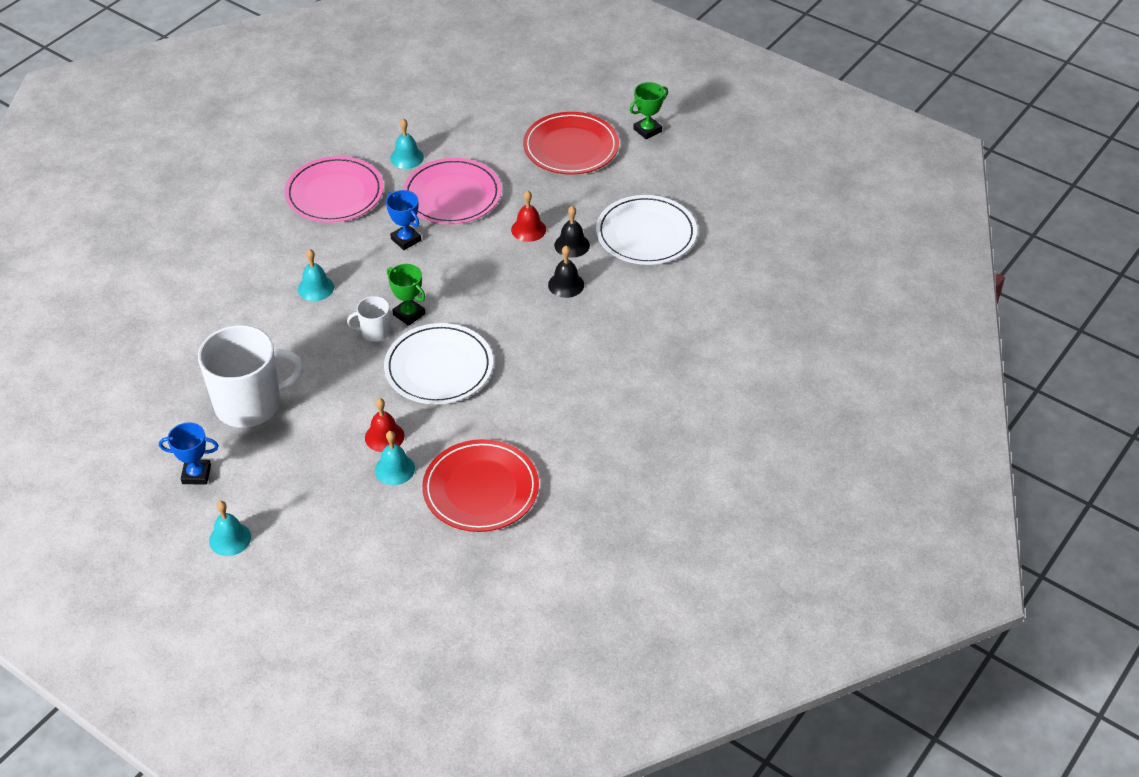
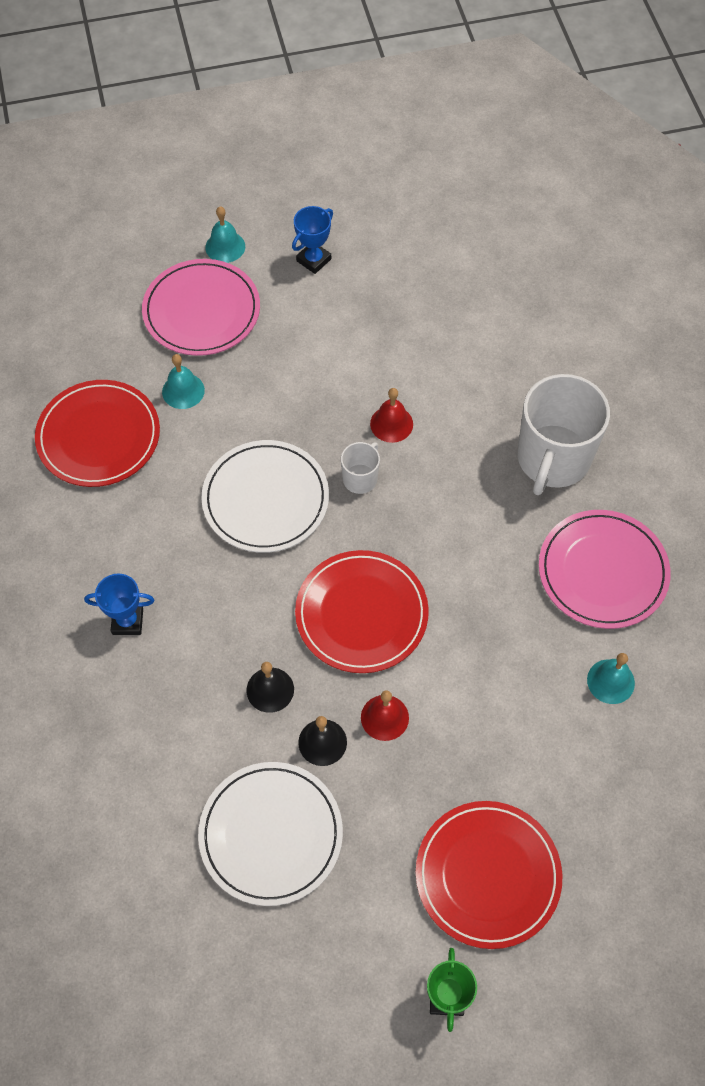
camera: 130 degrees right, 15 degrees up
(250, 404) = (359, 335): white mug -> white mug (553, 459)
(315, 288) = (466, 468): turquoise bell -> none
(384, 436) = (226, 406): red bell -> red bell (391, 424)
(406, 240) = (470, 589): blue trophy -> blue trophy (127, 621)
(409, 314) = (358, 521): green trophy -> none
(452, 195) = (506, 682): pink plate -> pink plate (201, 311)
(473, 275) = (361, 614): none -> red plate

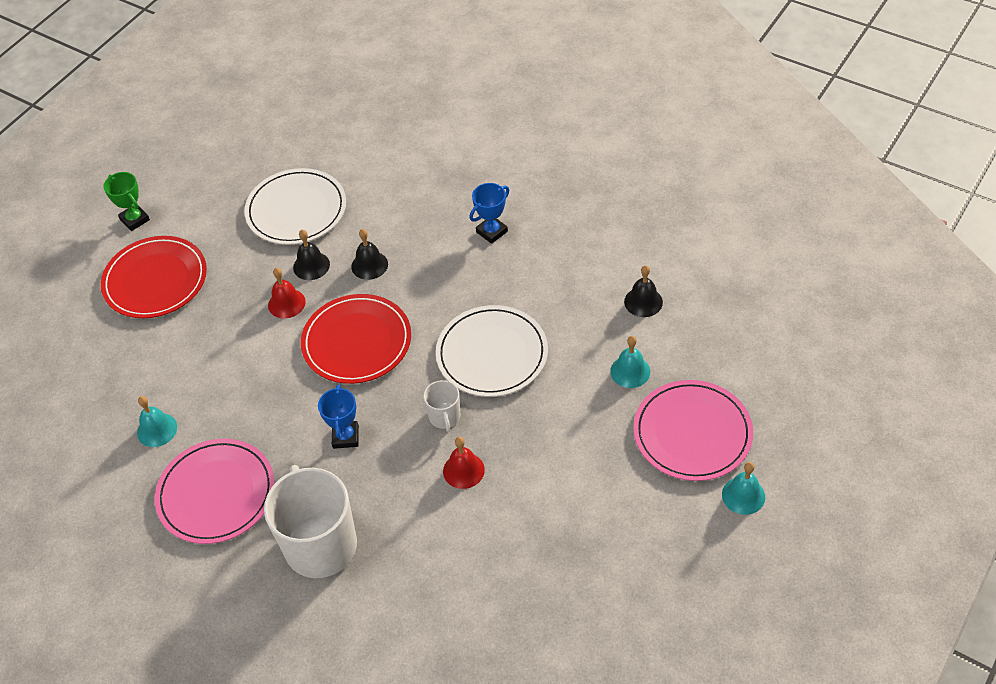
camera: 140 degrees right, 10 degrees down
(98, 436) = (643, 302): red plate -> black bell
(313, 260) = (666, 545): blue trophy -> blue trophy (345, 437)

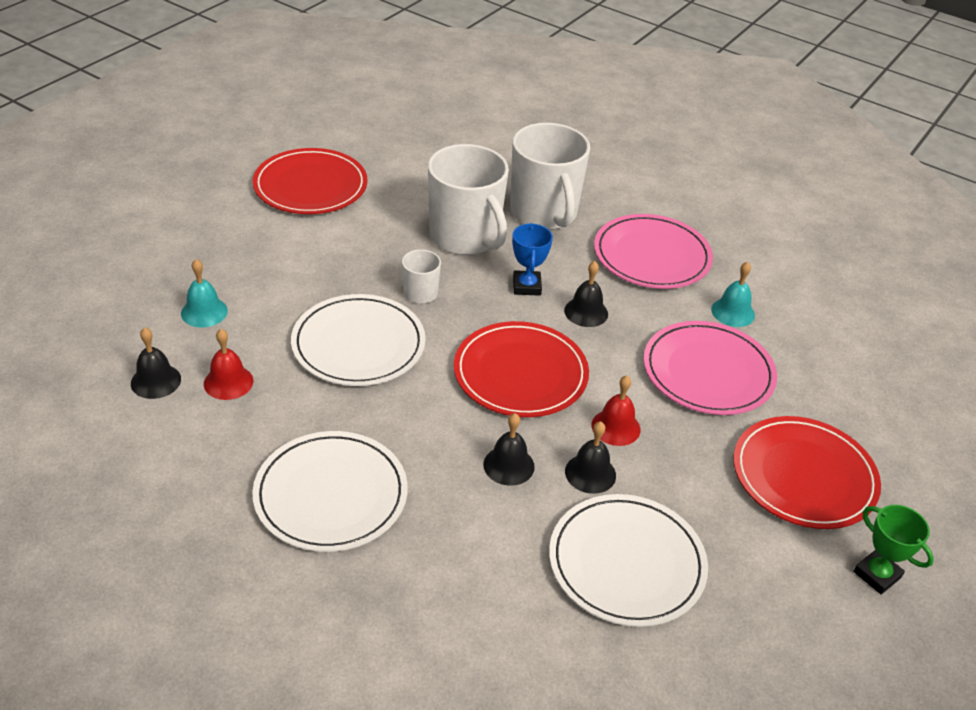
camera: 175 degrees right, 10 degrees down
(293, 413) = (586, 312): none -> black bell
(404, 496) = (465, 237): none -> white mug
(463, 470) = (405, 249): red bell -> red bell (228, 382)
(492, 232) = (331, 495): blue trophy -> white plate
(576, 553) = (310, 186): none -> red plate
(692, 433) = (163, 254): pink plate -> pink plate (708, 372)
(743, 495) = (140, 206): turquoise bell -> none

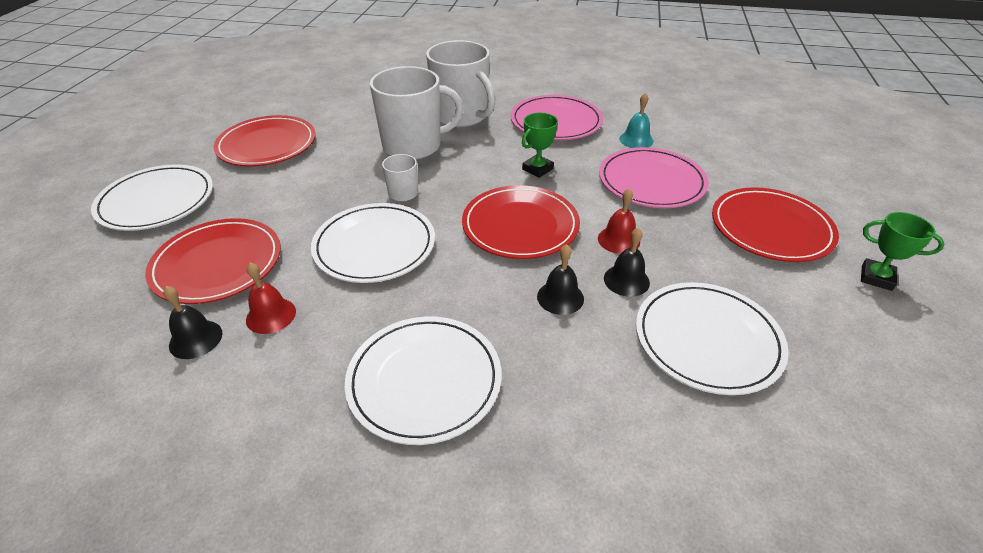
camera: 20 degrees left, 0 degrees up
(176, 221) = (156, 201): none -> white plate
(204, 312) = (217, 264): turquoise bell -> red plate
(465, 237) = (414, 146): white mug -> white mug turned 45 degrees counterclockwise
(526, 286) = (482, 165): blue trophy -> none
(586, 312) = (537, 169): black bell -> green trophy

